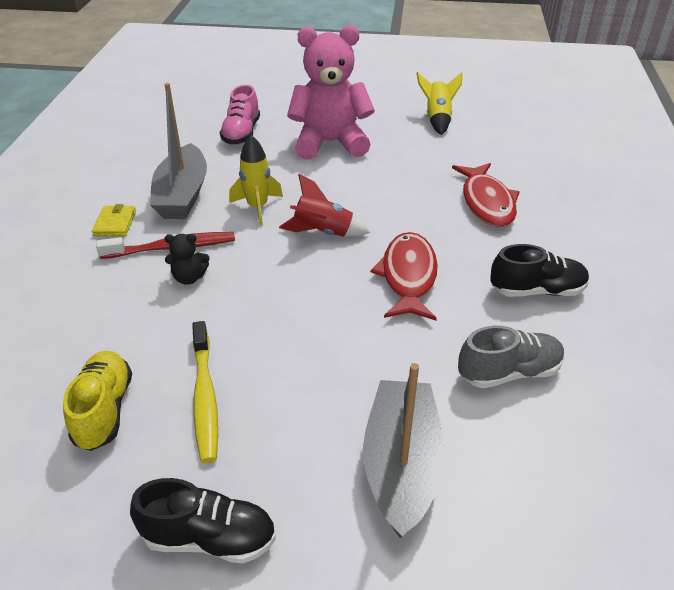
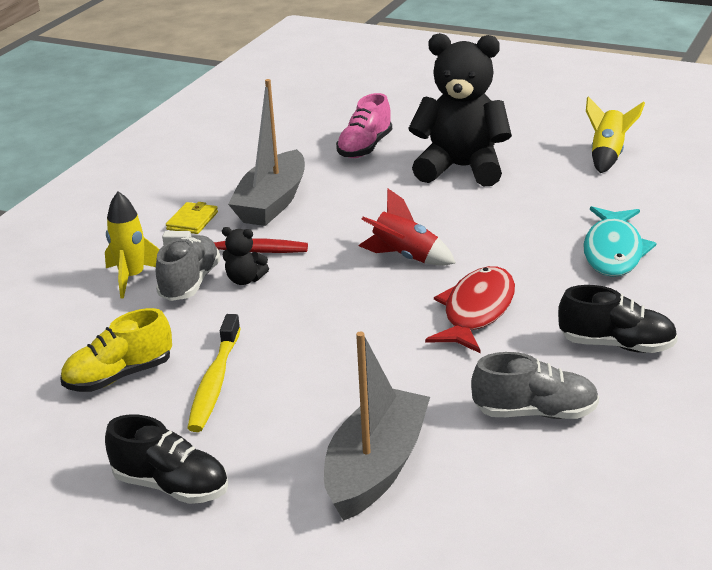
camera: 20 degrees right, 10 degrees down
(104, 410) = (119, 376): yellow shoe -> yellow shoe turned 135 degrees counterclockwise
(138, 289) = (190, 283): none -> grey shoe
(257, 207) = (346, 224): yellow rocket -> yellow rocket (132, 278)
(330, 143) = (461, 168): pink teddy bear -> black teddy bear
(487, 202) = (613, 251): red fish -> turquoise fish

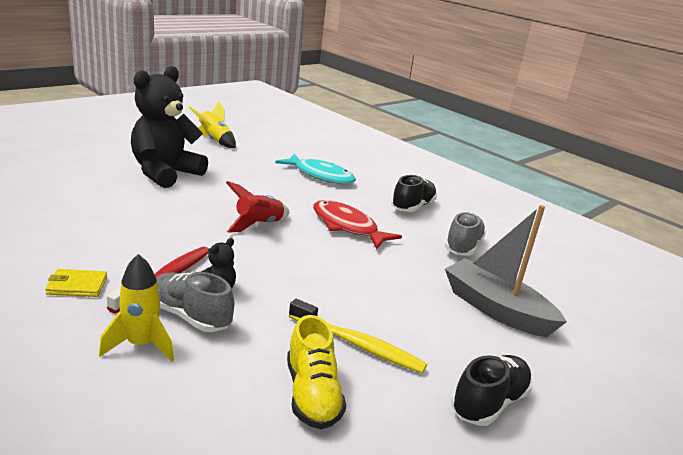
camera: 75 degrees left, 5 degrees down
(192, 221) = (77, 286): yellow wallet -> yellow wallet turned 45 degrees counterclockwise
(272, 202) = (105, 243): grey boat -> none
(365, 148) = (77, 187): pink shoe -> none

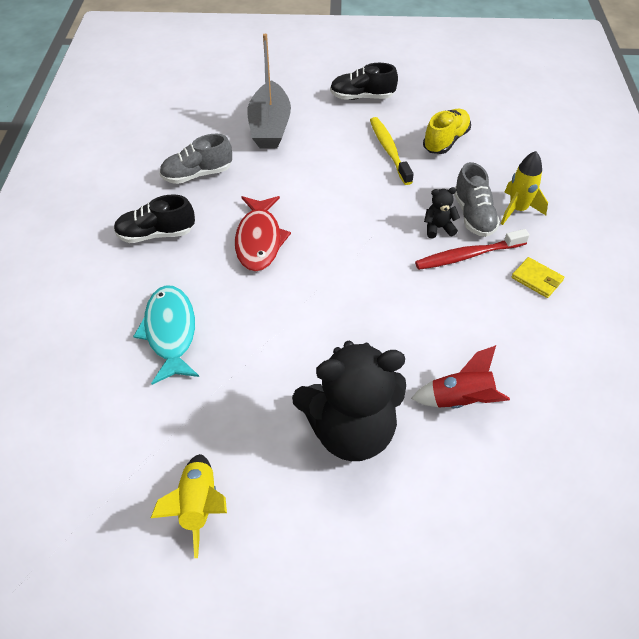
camera: 130 degrees left, 25 degrees up
(258, 225) = (337, 281): red rocket -> red rocket (461, 400)

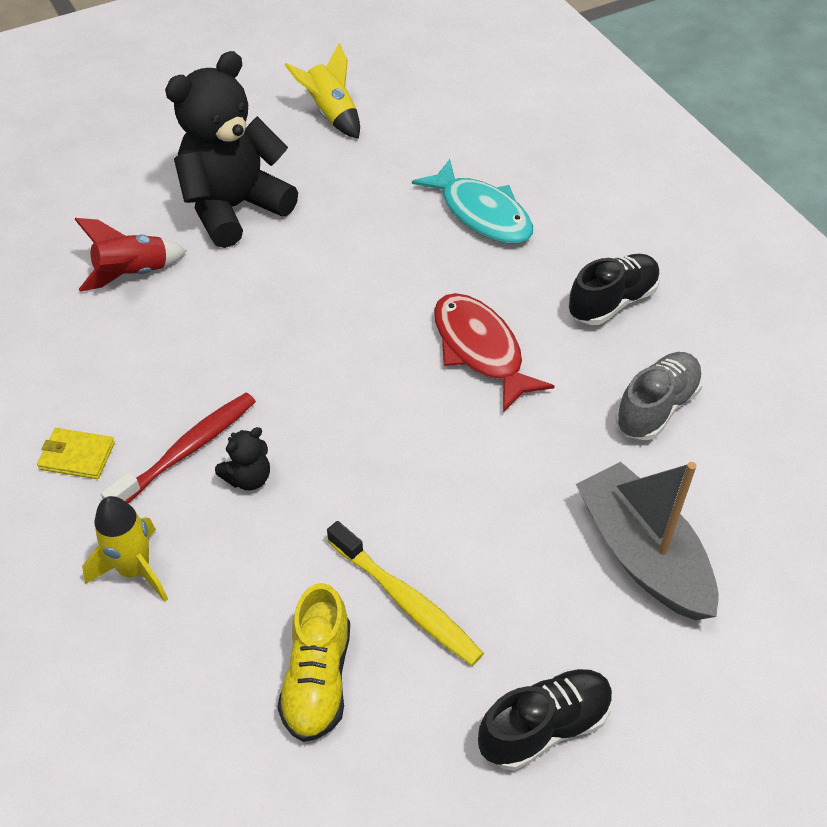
camera: 150 degrees right, 0 degrees up
(473, 215) = (203, 525): grey shoe -> none

